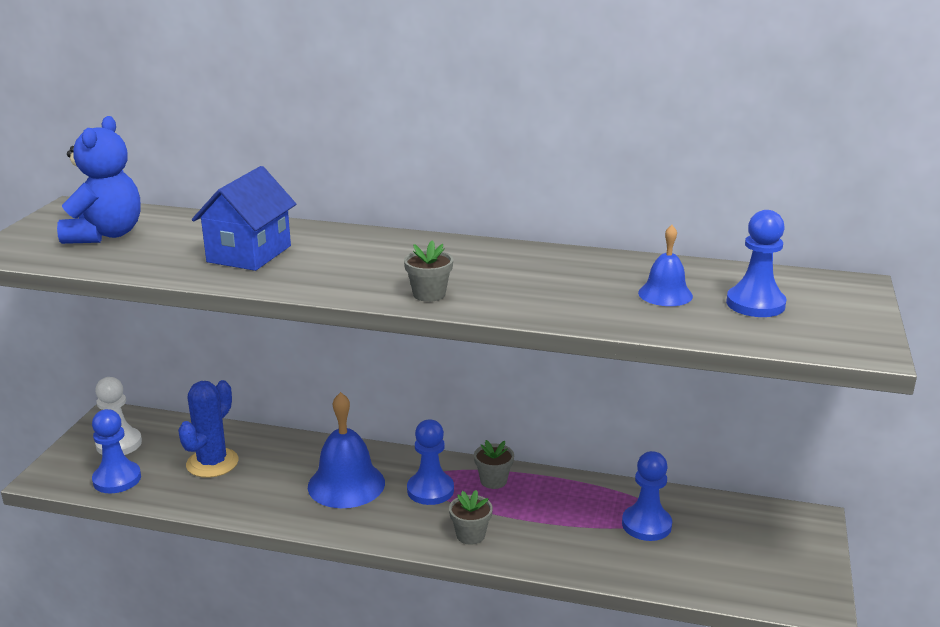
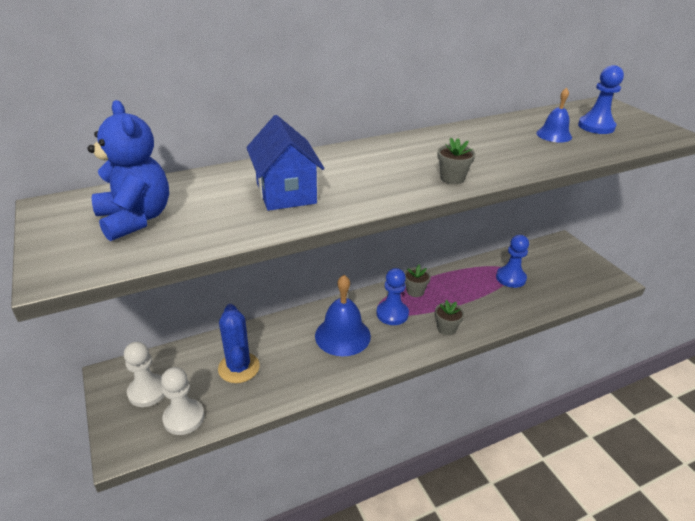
camera: 40 degrees left, 10 degrees up
(117, 479) = (184, 418): blue pawn -> white pawn

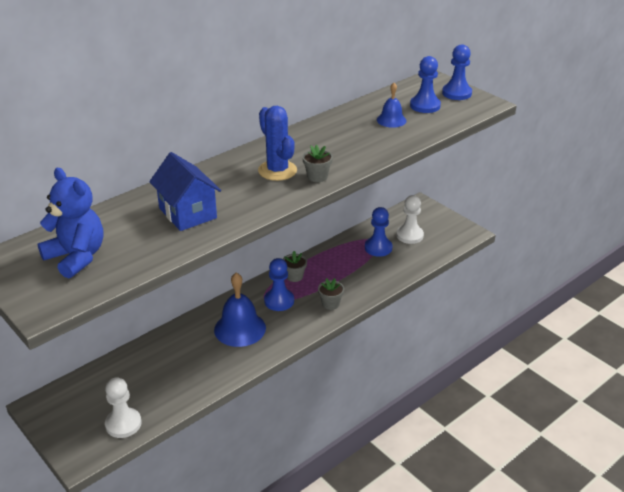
camera: 15 degrees left, 0 degrees up
(148, 391) = (80, 411): white pawn -> white pawn (409, 235)
(239, 368) = (155, 374): blue cactus -> blue cactus (277, 170)
(635, 120) = (456, 93): none -> blue pawn

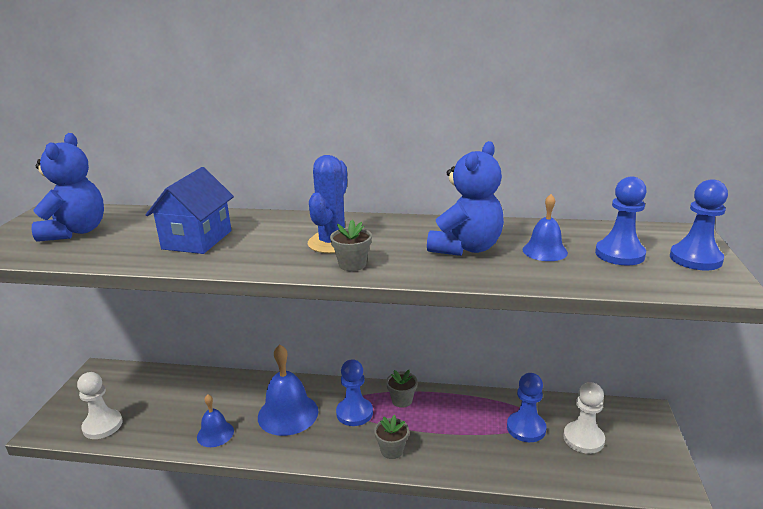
camera: 50 degrees right, 10 degrees down
(214, 370) = (215, 434): none -> blue bell
(353, 137) = (466, 248): none -> blue teddy bear

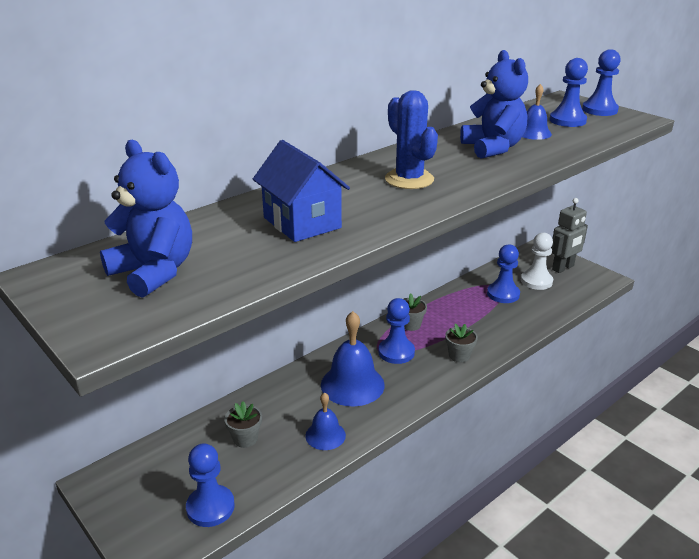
camera: 50 degrees left, 5 degrees up
(102, 425) = (210, 507): white pawn -> blue pawn
(352, 264) = (461, 185): grey flower pot -> grey flower pot (245, 438)
(640, 445) = (563, 268): none -> grey robot

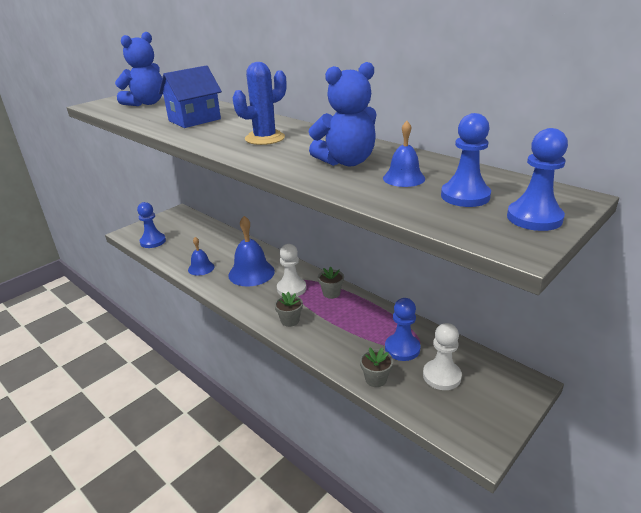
camera: 85 degrees right, 0 degrees up
(245, 438) = (202, 243): grey flower pot -> grey flower pot (376, 379)
(396, 352) = (291, 288): blue pawn -> white pawn
(563, 268) = (488, 403): grey robot -> none

